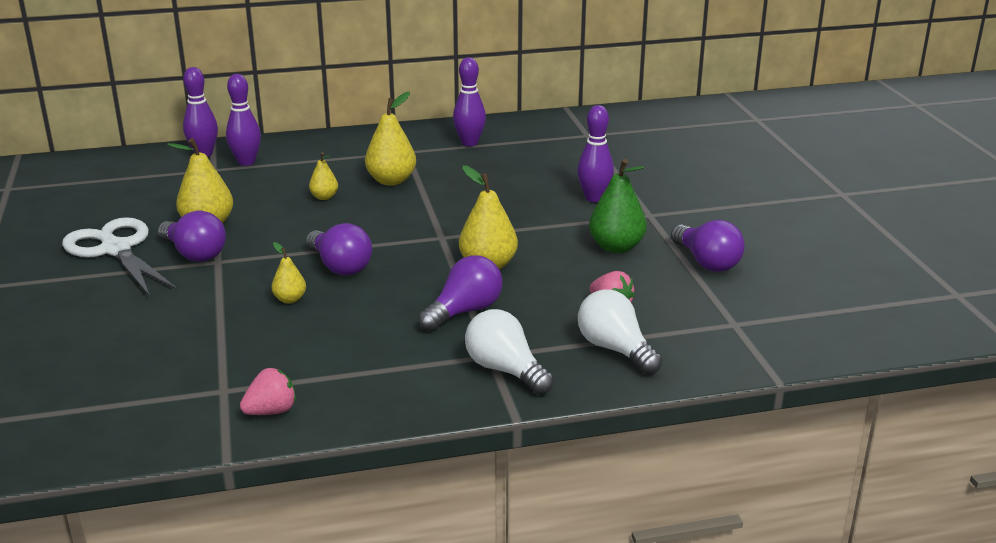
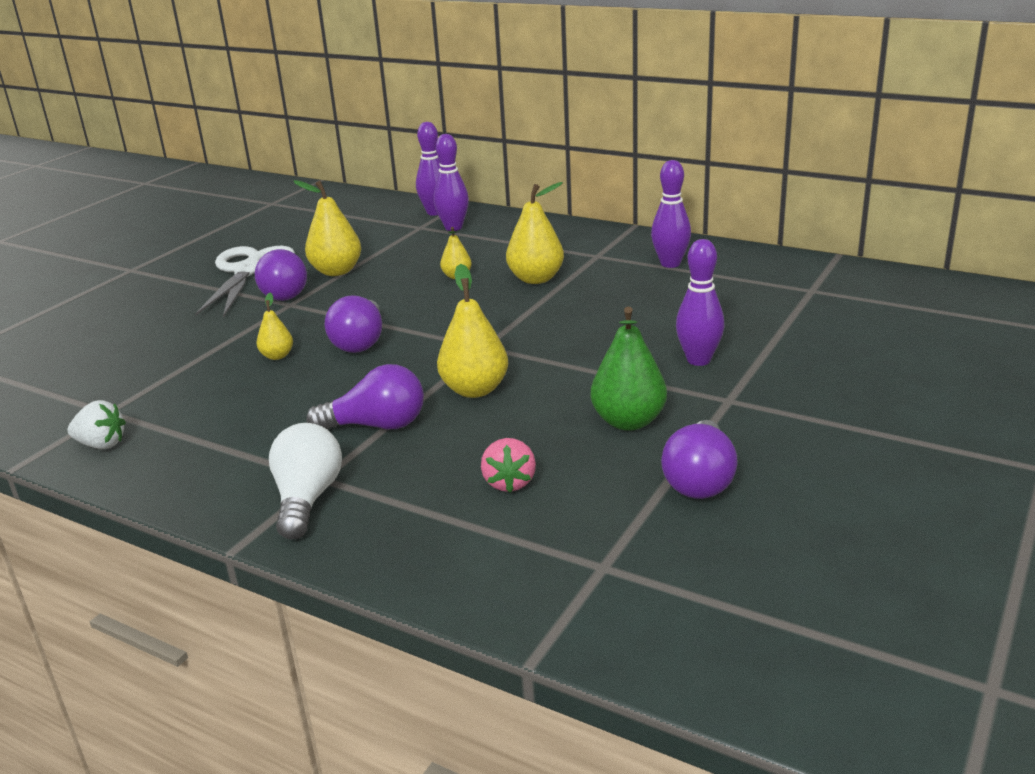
camera: 45 degrees right, 0 degrees up
(271, 411) = (101, 444): pink strawberry -> white strawberry
(615, 349) = (433, 530): white light bulb -> none

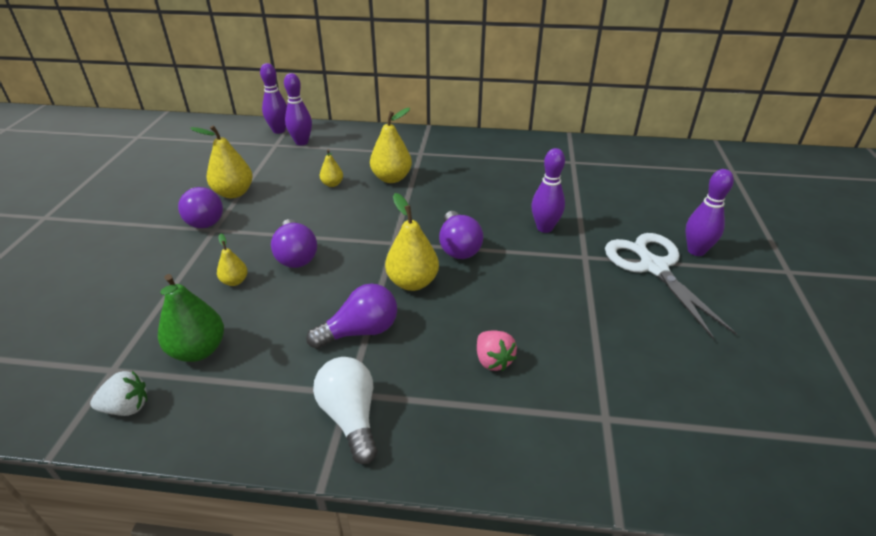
camera: 25 degrees left, 10 degrees up
(248, 271) = (157, 203): white scissors -> white scissors (653, 267)
(628, 421) = (536, 288): green pear -> green pear (198, 350)
(670, 264) = (473, 153): purple bowling pin -> purple bowling pin (696, 251)
(699, 480) = (614, 326): purple light bulb -> purple light bulb (458, 247)

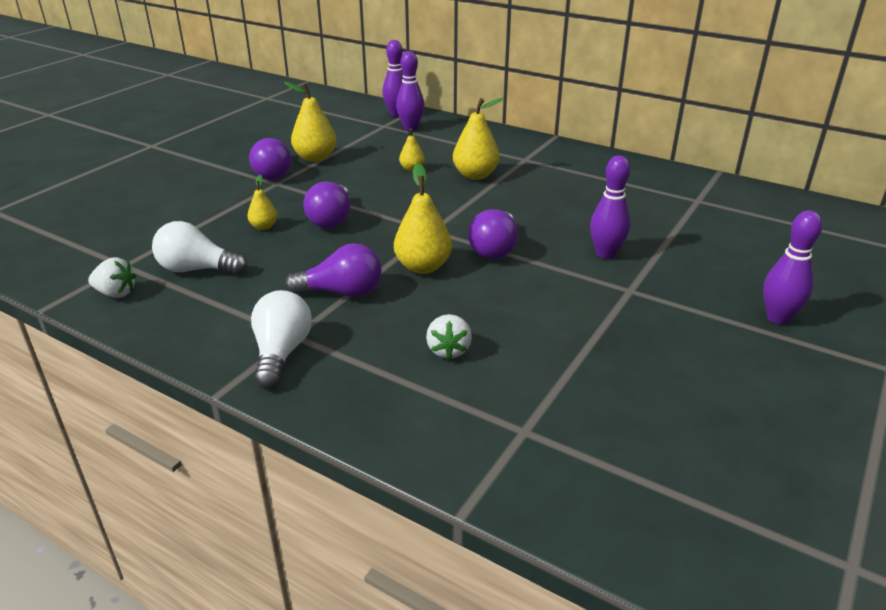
camera: 25 degrees right, 5 degrees down
(198, 350) = (197, 269): green pear -> white light bulb
(493, 360) = (448, 350): pink strawberry -> white strawberry
(653, 267) = (706, 320): white scissors -> none

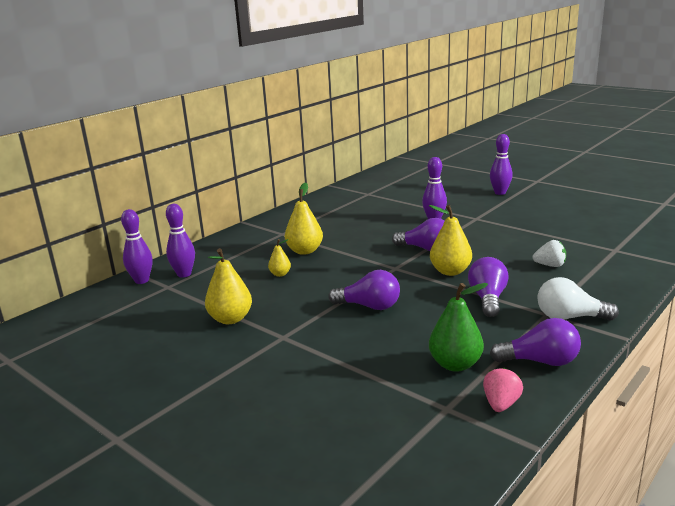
camera: 80 degrees left, 10 degrees down
(116, 293) = (501, 404): white strawberry -> pink strawberry
(197, 269) = (455, 364): white light bulb -> green pear
(264, 227) = (377, 337): yellow pear -> none
(274, 173) = (257, 339): purple light bulb -> purple light bulb (540, 361)

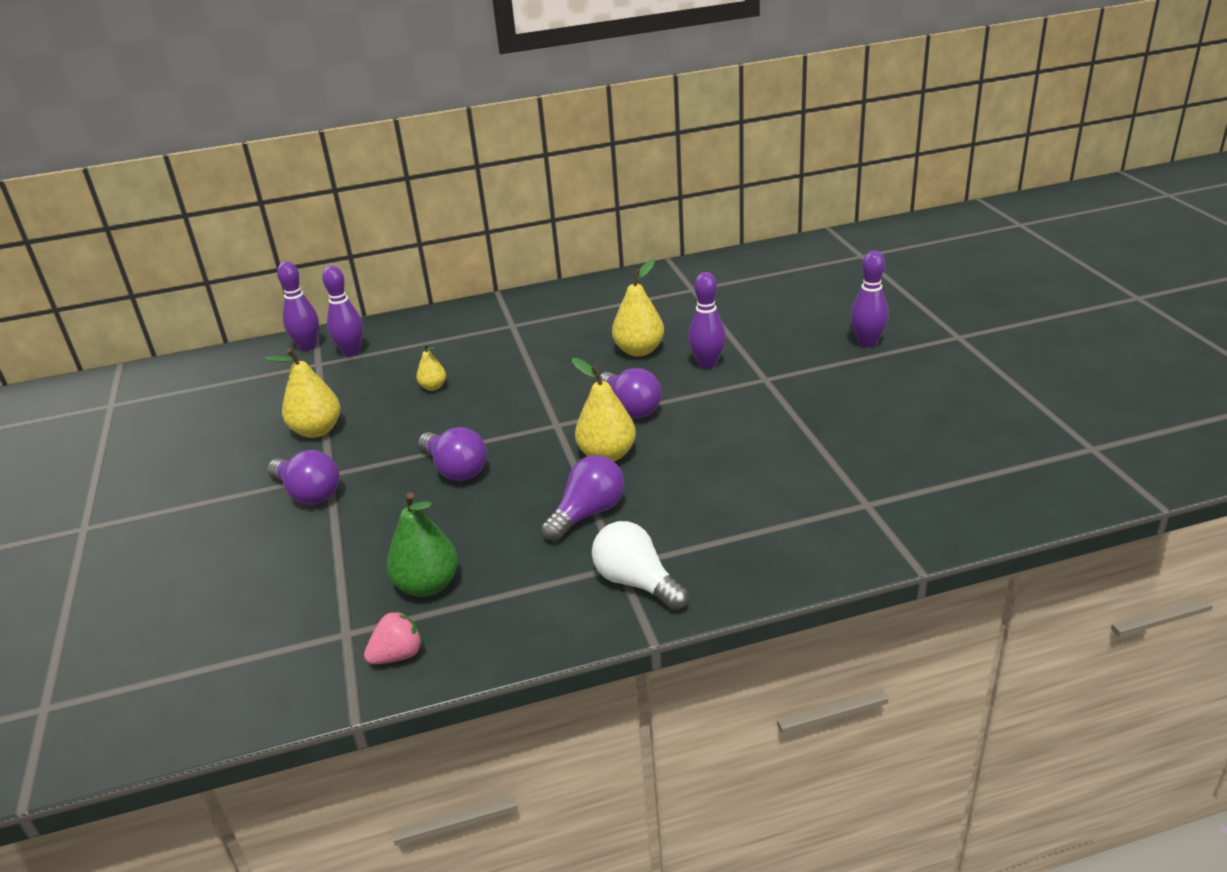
camera: 35 degrees right, 10 degrees up
(304, 251) = (499, 361): yellow pear -> yellow pear (639, 350)
(540, 361) = (512, 625): purple light bulb -> purple light bulb (308, 493)
(550, 265) = (738, 494): white strawberry -> none

